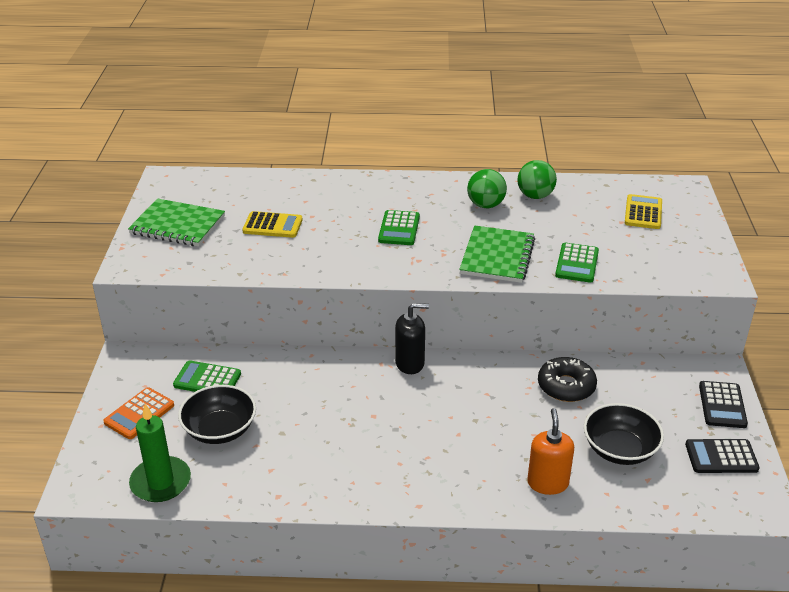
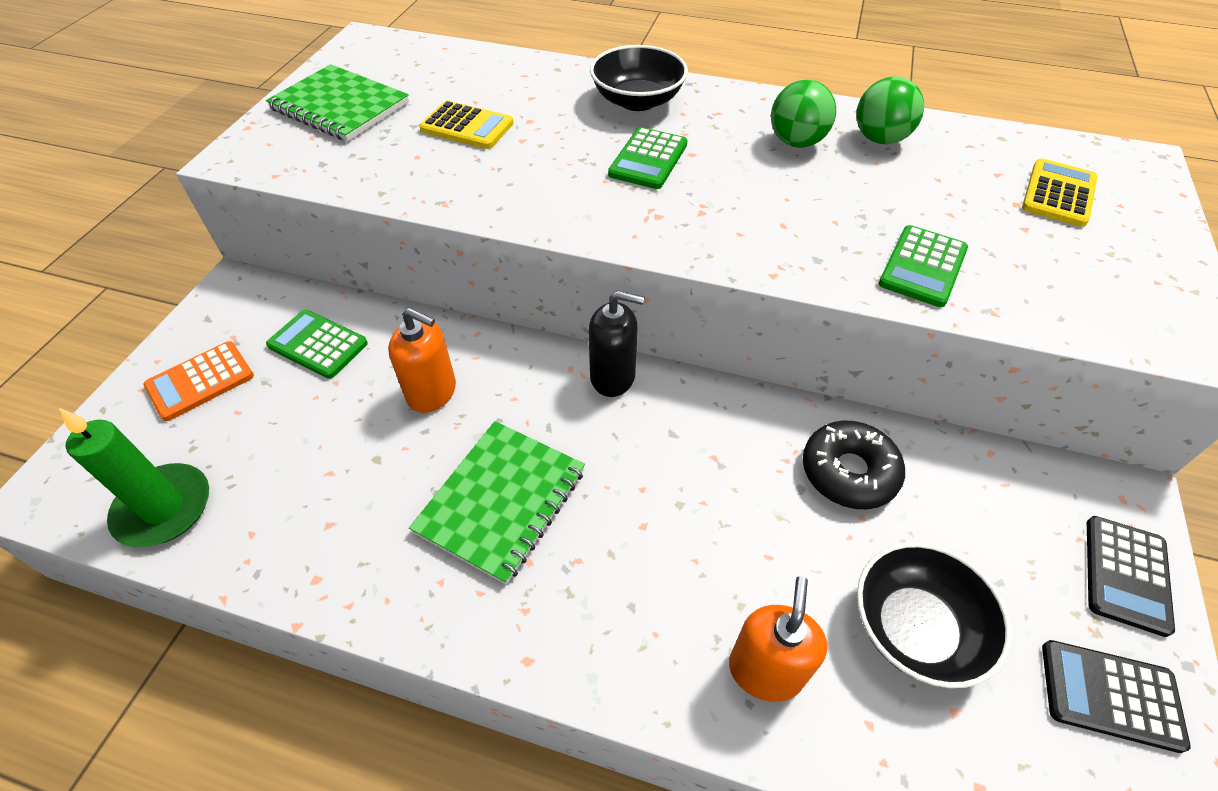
camera: 15 degrees right, 15 degrees up
(220, 430) = (292, 433): black bowl -> black bowl (637, 101)
(299, 392) = (432, 392): none -> orange soap dispenser
(497, 256) = (788, 231): green notebook -> green notebook (501, 501)

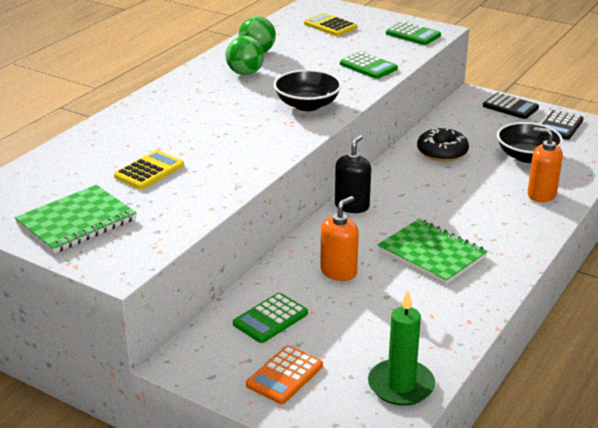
camera: 75 degrees left, 20 degrees down
(200, 381) = (284, 375): orange calculator -> orange calculator turned 60 degrees clockwise
(637, 101) = (162, 110): black bowl -> black bowl (307, 105)
(648, 159) = (233, 116): green calculator -> green calculator (413, 34)

